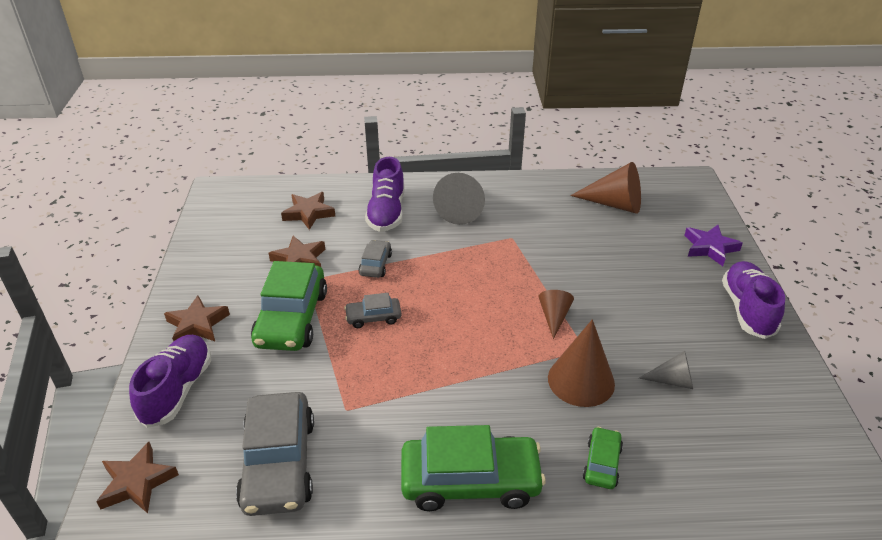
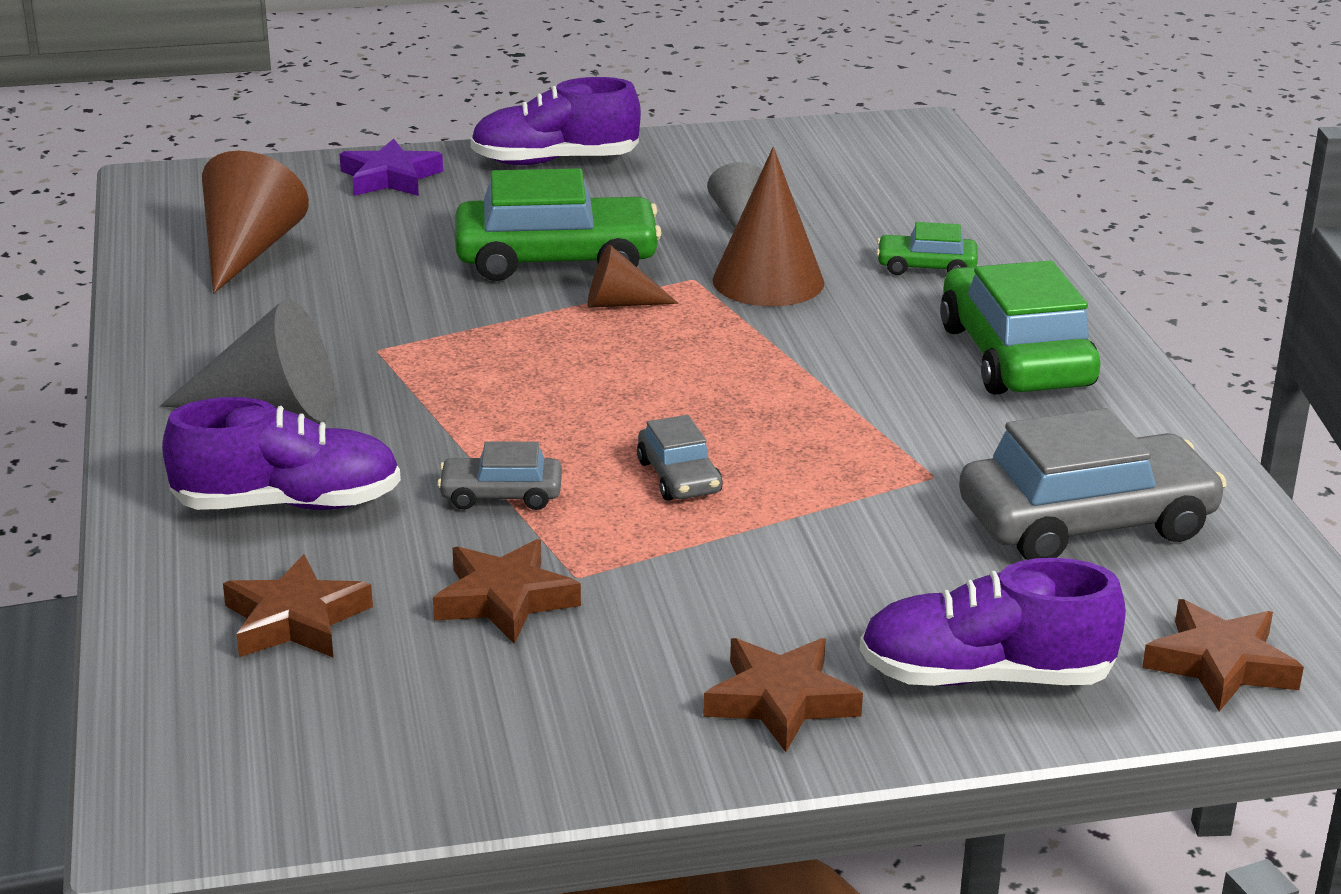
camera: 100 degrees left, 10 degrees down
(292, 318) = (715, 574): green car -> green car (556, 259)

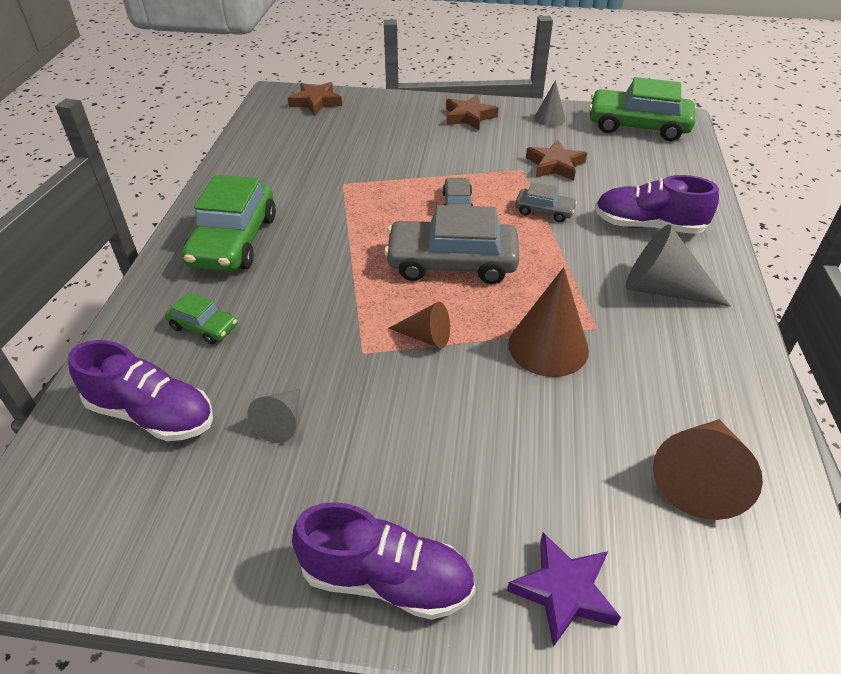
camera: 160 degrees left, 15 degrees up
(295, 620) = (641, 172): brown star -> none
(556, 259) = (449, 400): green car -> green car (638, 126)
(556, 741) = (549, 118): none -> grey cone
(768, 281) = (316, 337): brown cone -> brown cone (548, 347)
(985, 677) = (395, 111): purple shoe -> purple shoe (152, 414)
(1086, 522) = (303, 152): grey car -> grey car (452, 263)

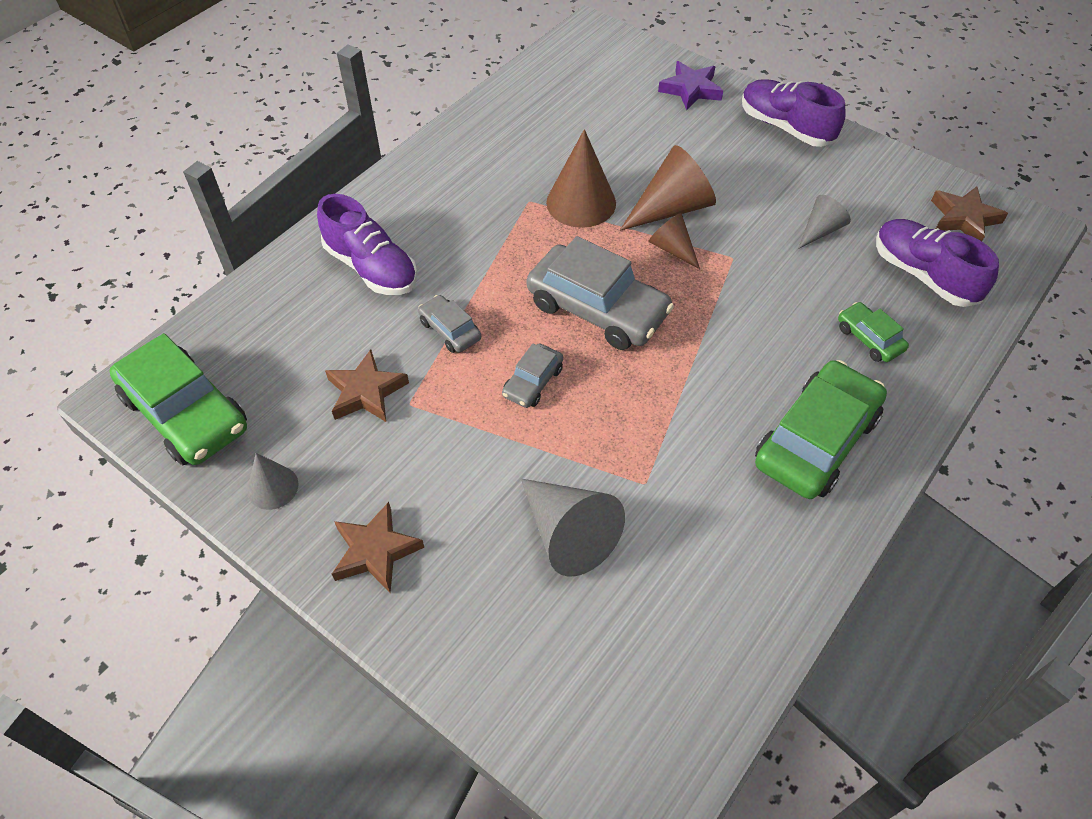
camera: 150 degrees left, 10 degrees up
(316, 102) = (584, 734): brown star -> brown star (963, 218)
(662, 289) = (440, 207): grey cone -> grey cone (568, 534)
(699, 477) = (564, 100): brown cone -> brown cone (671, 208)

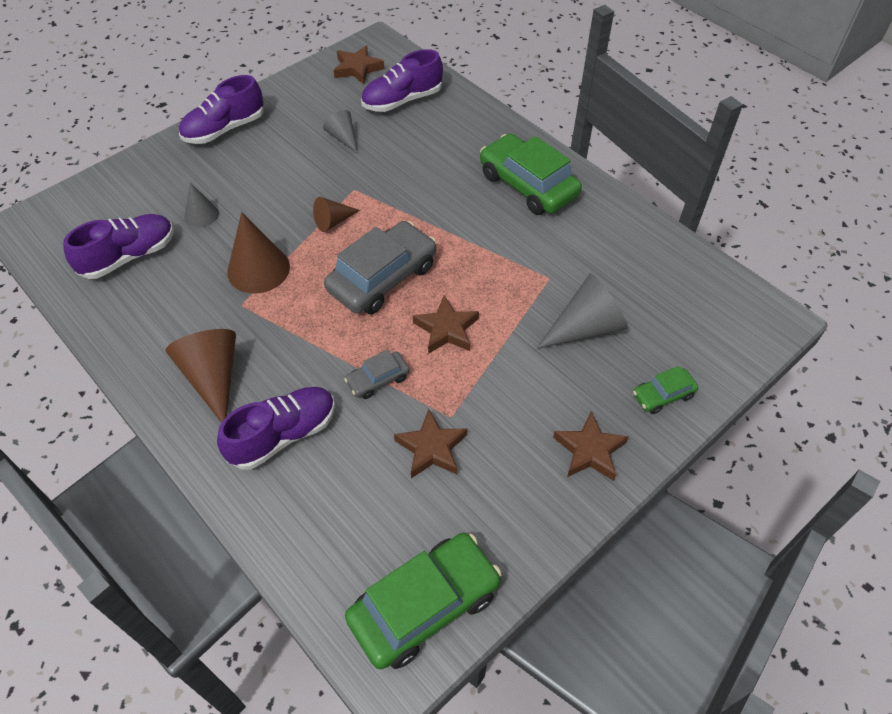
camera: 80 degrees left, 0 degrees up
(272, 487) = (520, 526): grey cone -> grey cone (201, 215)
(533, 382) = (446, 329): grey car -> brown star
(571, 107) = (129, 256): none -> purple shoe
(671, 208) = (288, 213): brown cone -> brown cone (213, 377)
(691, 89) = (149, 173): purple star -> none
(869, 338) = (450, 139): green car -> green car (663, 395)

